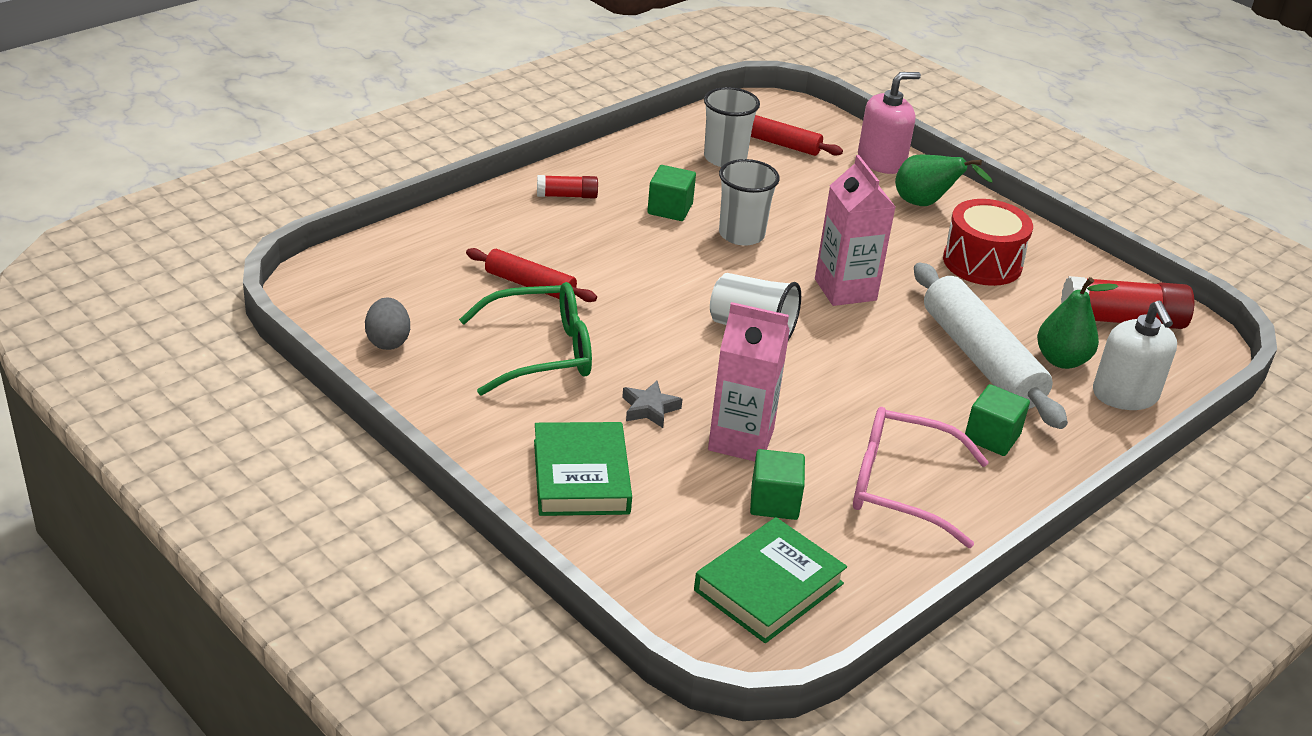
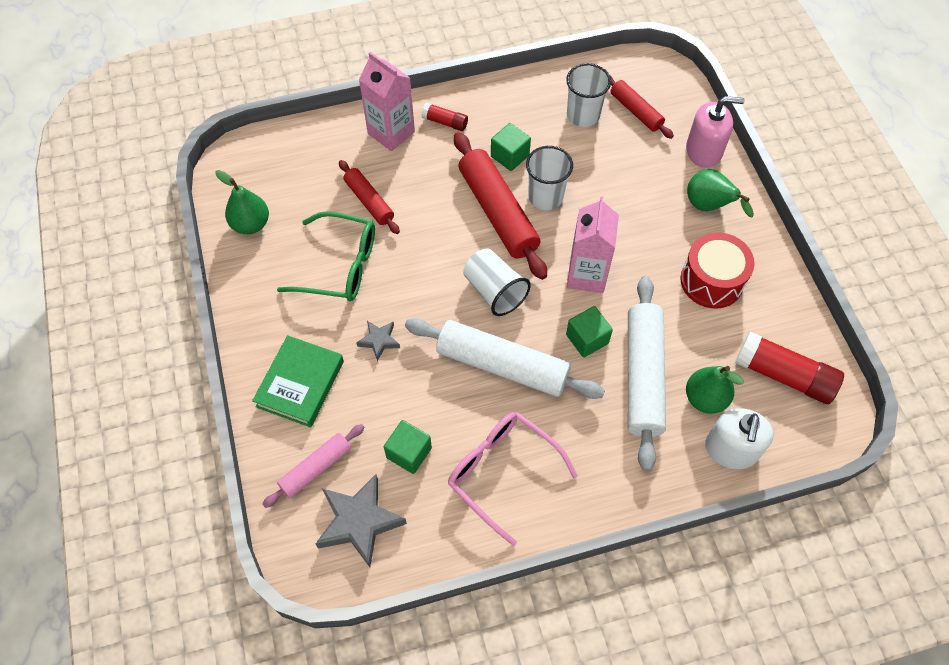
camera: 30 degrees right, 25 degrees up
(388, 341) = (251, 224): grey egg -> green pear
(669, 552) = (316, 468): none -> pink rolling pin
(697, 259) = (498, 212): none -> red rolling pin
(741, 440) = (421, 390): pink carton -> pink carton (391, 133)
(768, 587) = (359, 522): green book -> grey star
(818, 391) = (502, 365): none -> white rolling pin
(992, 437) = (599, 452): green cube -> green cube (587, 339)

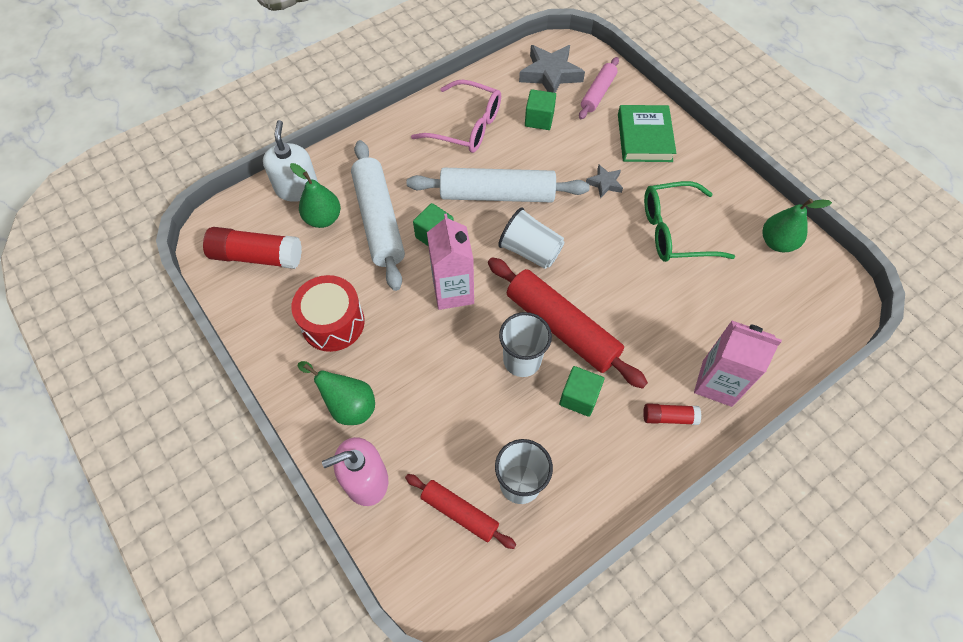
camera: 160 degrees right, 0 degrees up
(369, 201) = (689, 298): red rolling pin -> none

